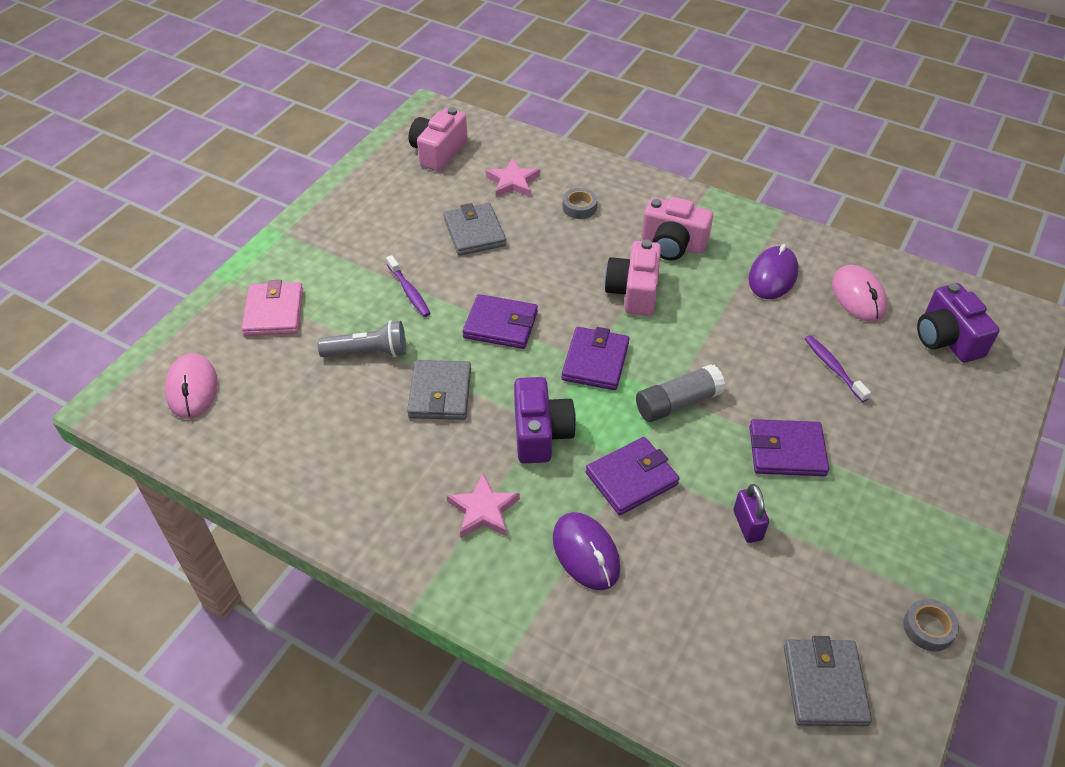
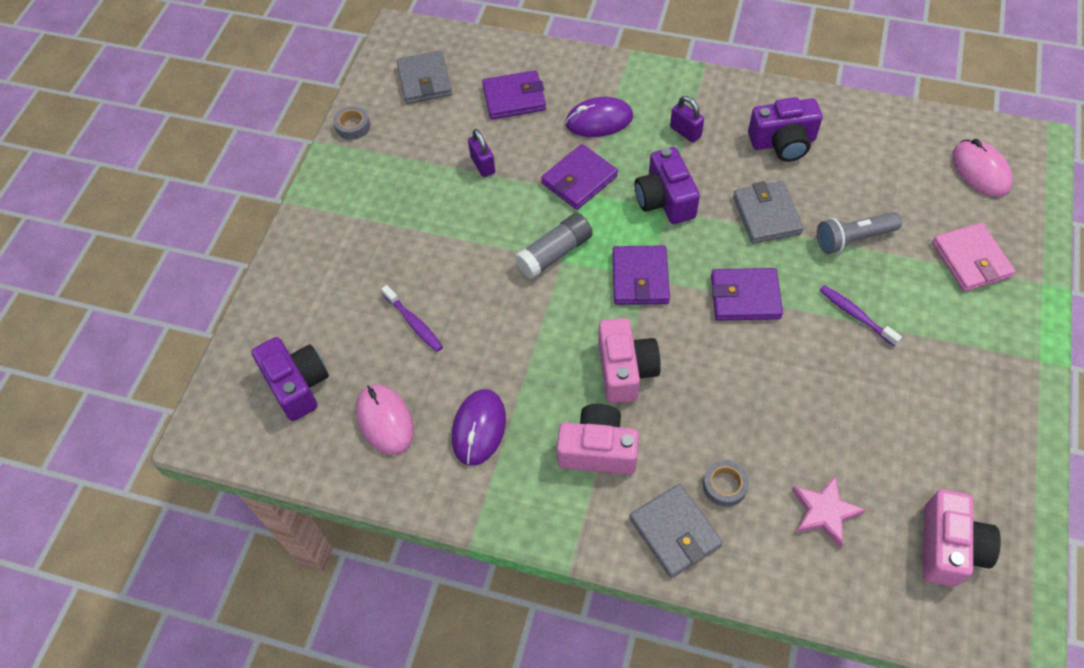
camera: 170 degrees right, 10 degrees up
(376, 469) = (783, 142): none -> purple camera
(474, 232) = (830, 413): grey wallet -> grey wallet (675, 532)
(483, 510) = (685, 132): pink star -> purple padlock
(586, 553) = (599, 120): purple mouse -> purple mouse turned 60 degrees counterclockwise
(786, 451) = (455, 230): purple wallet -> purple wallet (514, 98)

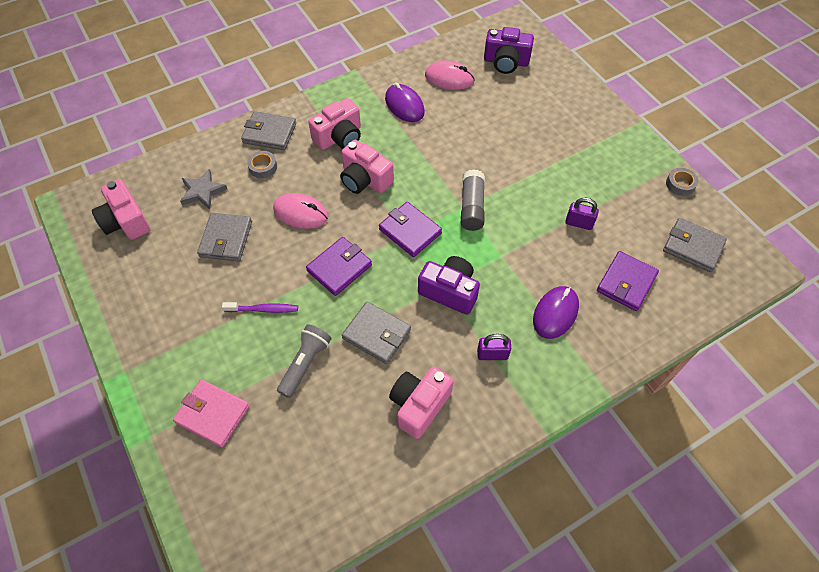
camera: 130 degrees right, 0 degrees up
(414, 323) = (493, 121): purple toothbrush -> none
(579, 180) = (514, 261): purple wallet -> none
(783, 142) = (419, 405): purple camera -> pink camera
(824, 512) = (202, 191): pink star -> grey star
(840, 423) = (226, 239): none -> grey wallet
(980, 171) = (253, 510): pink mouse -> pink mouse (301, 213)

